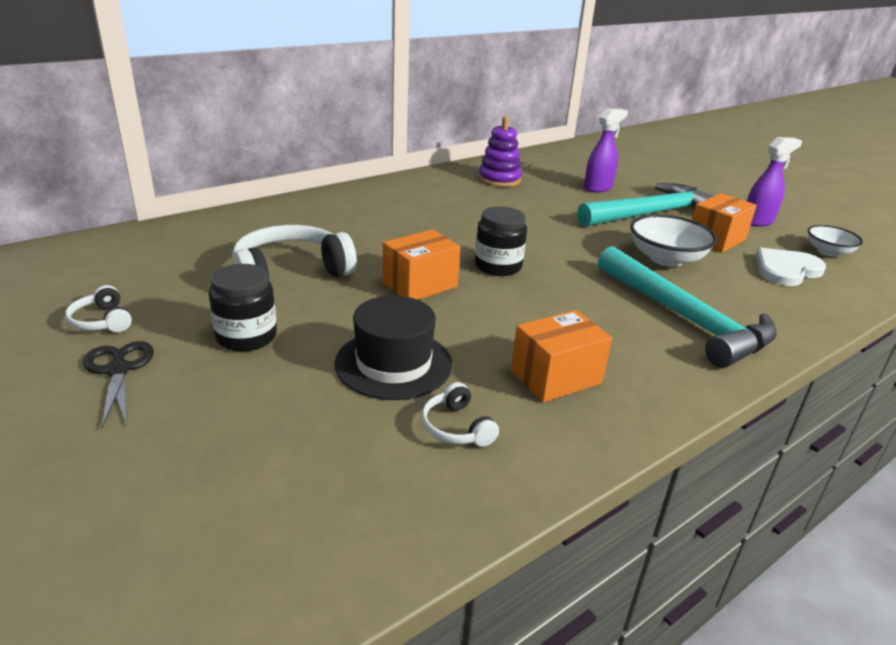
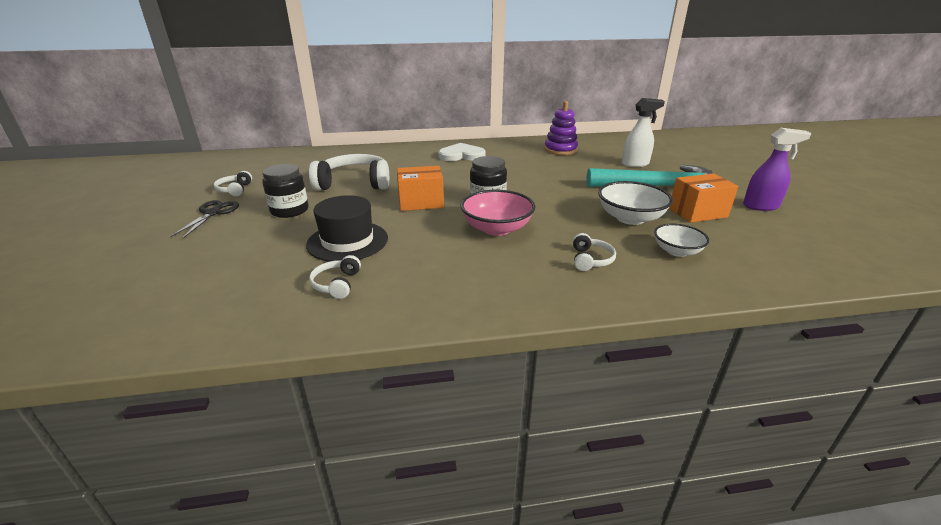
camera: 30 degrees right, 0 degrees up
(551, 302) = (496, 228): none -> pink bowl
(556, 377) = (438, 273): orange box -> none
(598, 188) = (635, 164): purple spray bottle -> white spray bottle
(685, 318) = (590, 260): turquoise hammer -> white headphones
(786, 270) = (740, 245): white heart -> white heart (461, 155)
(828, 252) = (809, 240): white bowl -> white bowl (677, 251)

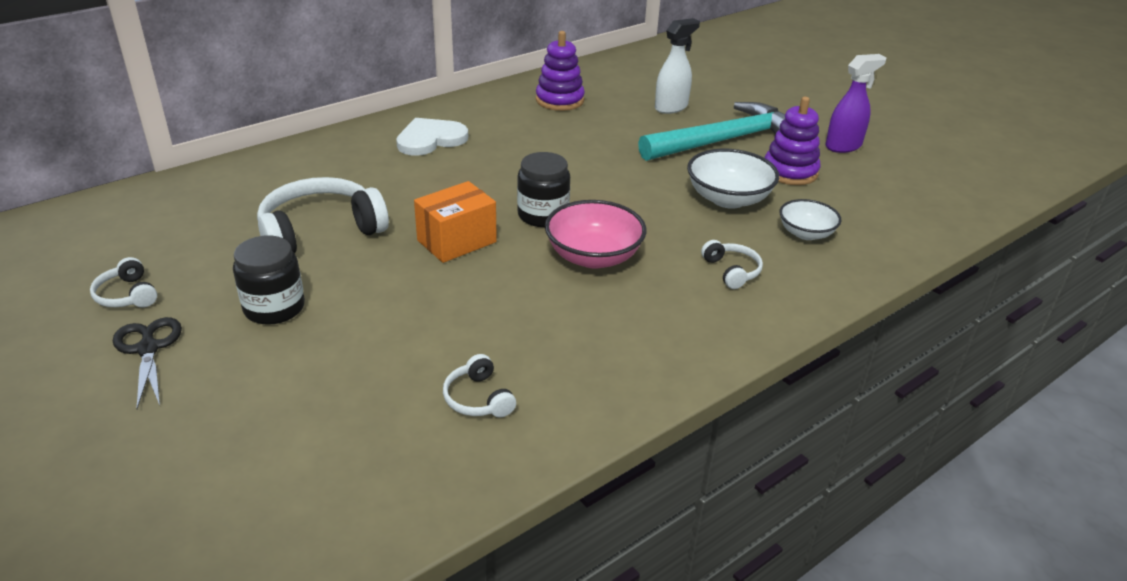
camera: 30 degrees left, 5 degrees up
(347, 241) = (422, 333): black hat -> none
(697, 212) = (790, 172): orange box -> purple stacking toy

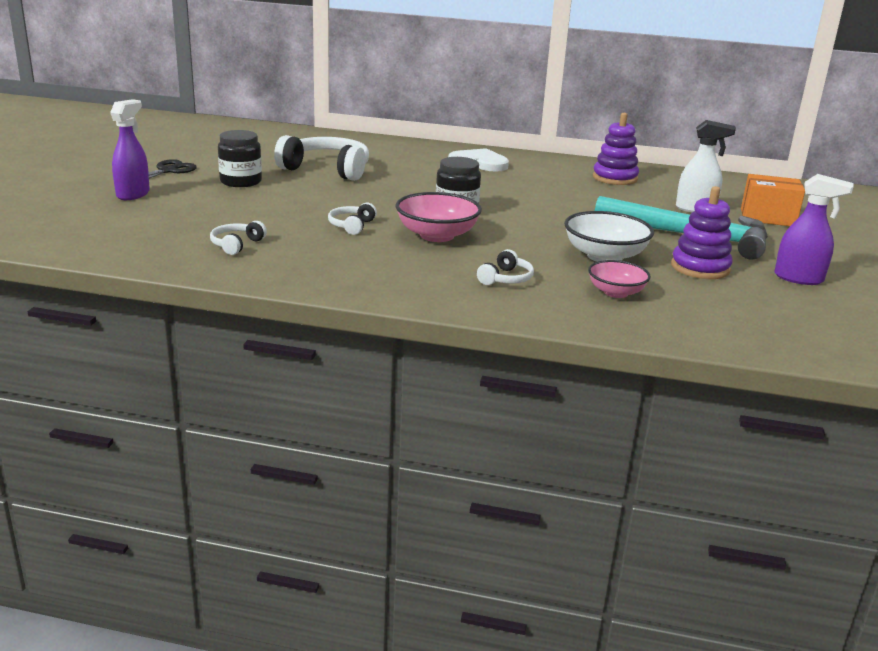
camera: 50 degrees right, 10 degrees down
(127, 295) = (202, 154): white headphones -> white headphones (352, 226)
(197, 415) = (133, 194): none -> purple spray bottle
(456, 241) = (380, 199): orange box -> orange box (767, 217)
(806, 233) = (616, 292): white bowl -> pink bowl

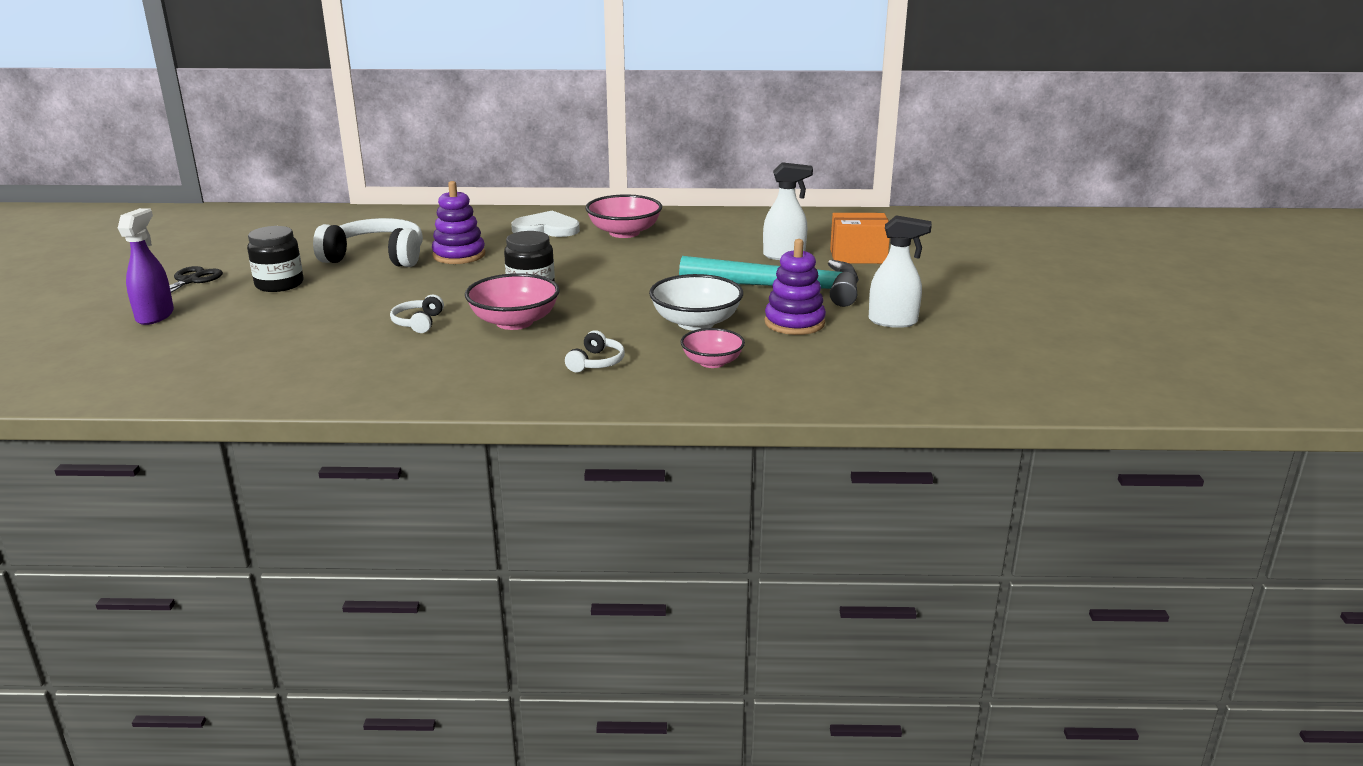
camera: 10 degrees left, 0 degrees up
(236, 245) = (292, 362): white headphones -> none
(548, 174) = (624, 233): none -> pink bowl
(615, 178) = (696, 229): purple stacking toy -> purple stacking toy (459, 255)
(799, 278) = (893, 321): purple spray bottle -> white spray bottle

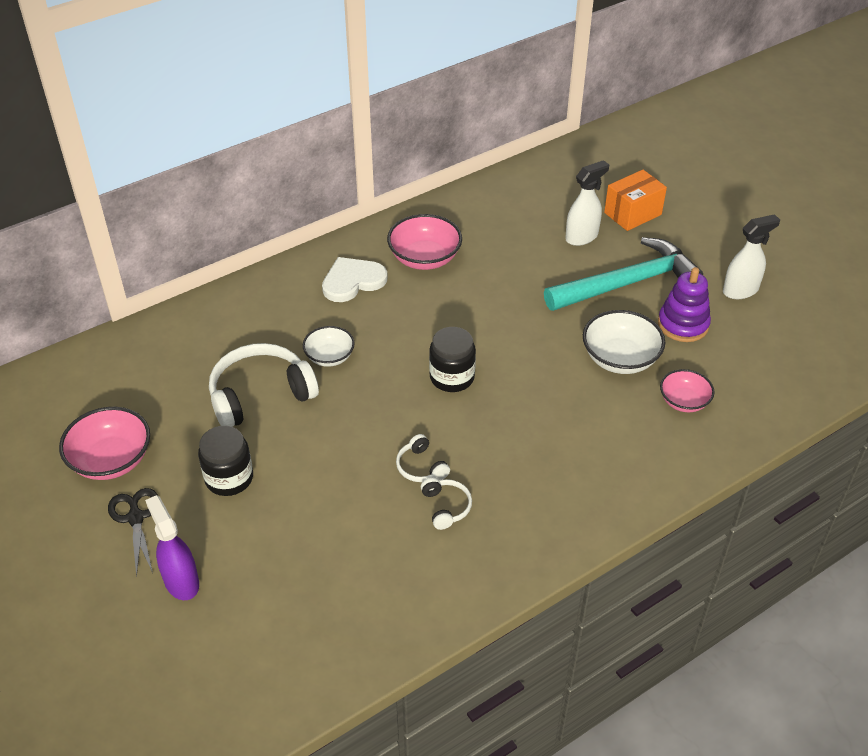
camera: 35 degrees left, 20 degrees up
(459, 255) = (329, 357): purple stacking toy -> white bowl
(514, 322) = (493, 426): pink bowl -> pink bowl (111, 460)
(596, 362) = (611, 444): white headphones -> white headphones (446, 507)

